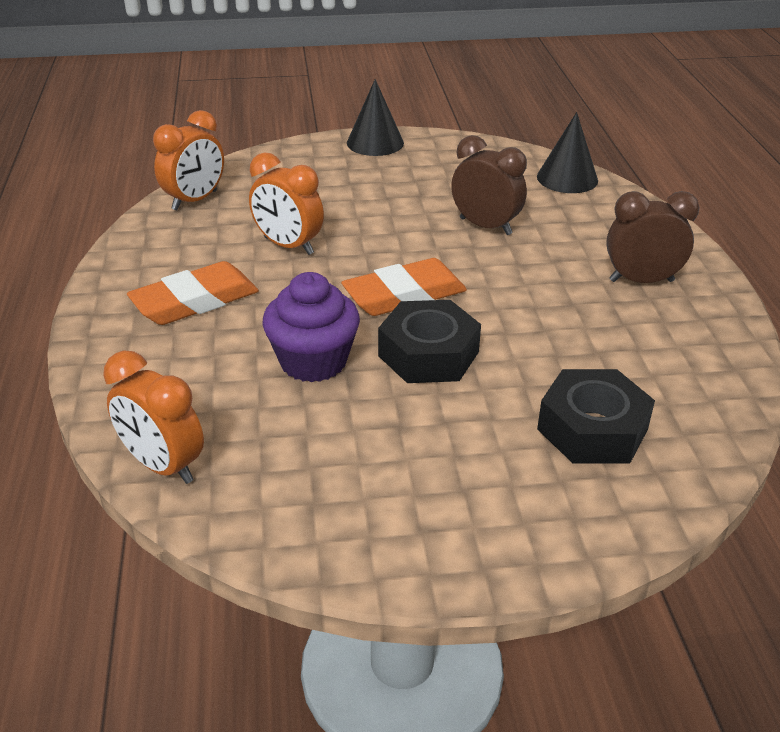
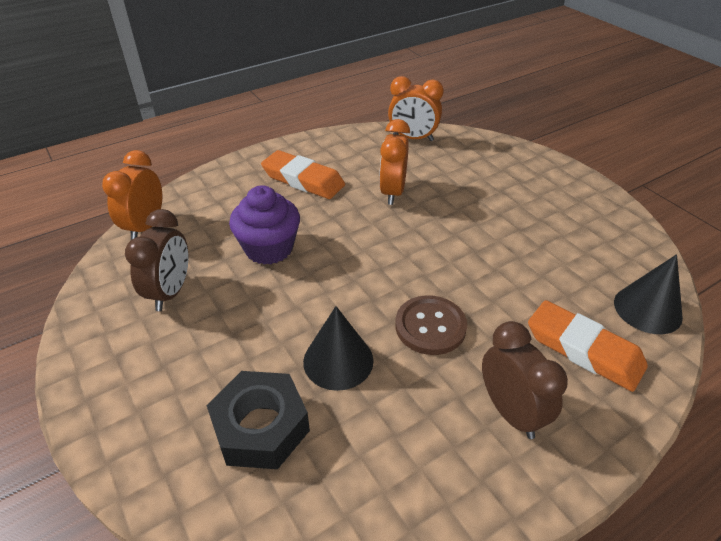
camera: 65 degrees right, 5 degrees up
(375, 143) = (574, 181): black cone -> black cone (338, 360)
(404, 295) = (373, 265): orange eraser -> orange eraser (583, 350)
(428, 354) = (308, 300): black nut -> none
(485, 226) = (508, 279): brown clock -> brown clock (170, 292)
(519, 288) = (430, 326): none -> brown button

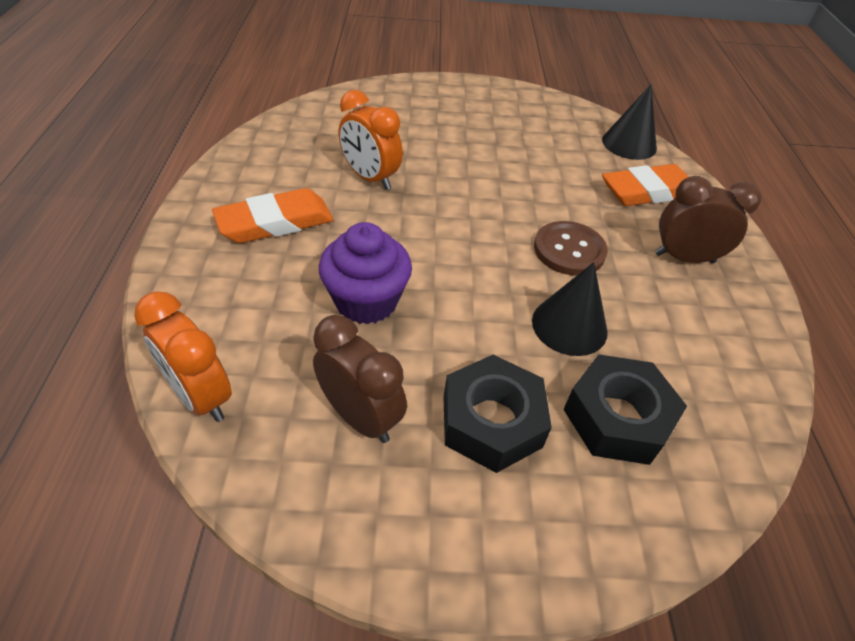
camera: 60 degrees left, 5 degrees up
(207, 354) = (491, 421): none -> black nut
(413, 138) = (300, 123): orange clock -> none

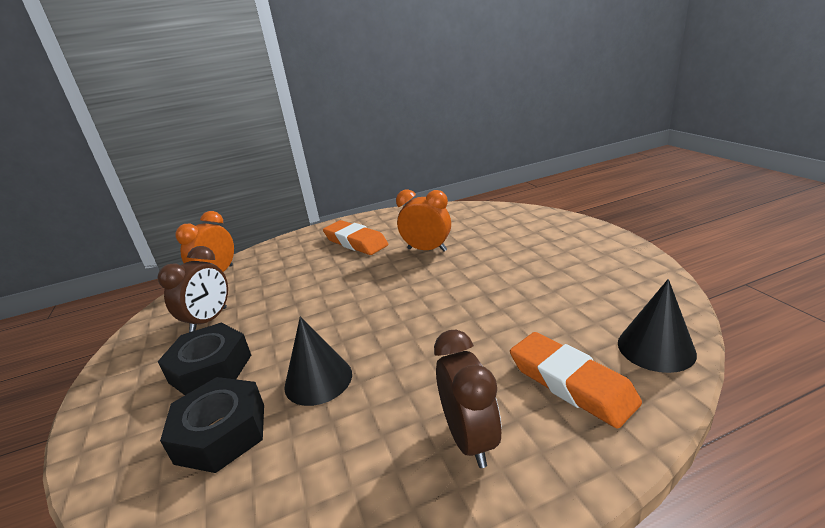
camera: 75 degrees right, 20 degrees down
(366, 301) = (303, 290): purple cupcake -> none
(370, 178) = (427, 250): orange clock -> orange clock turned 90 degrees clockwise
(569, 250) = (417, 355): brown button -> none

